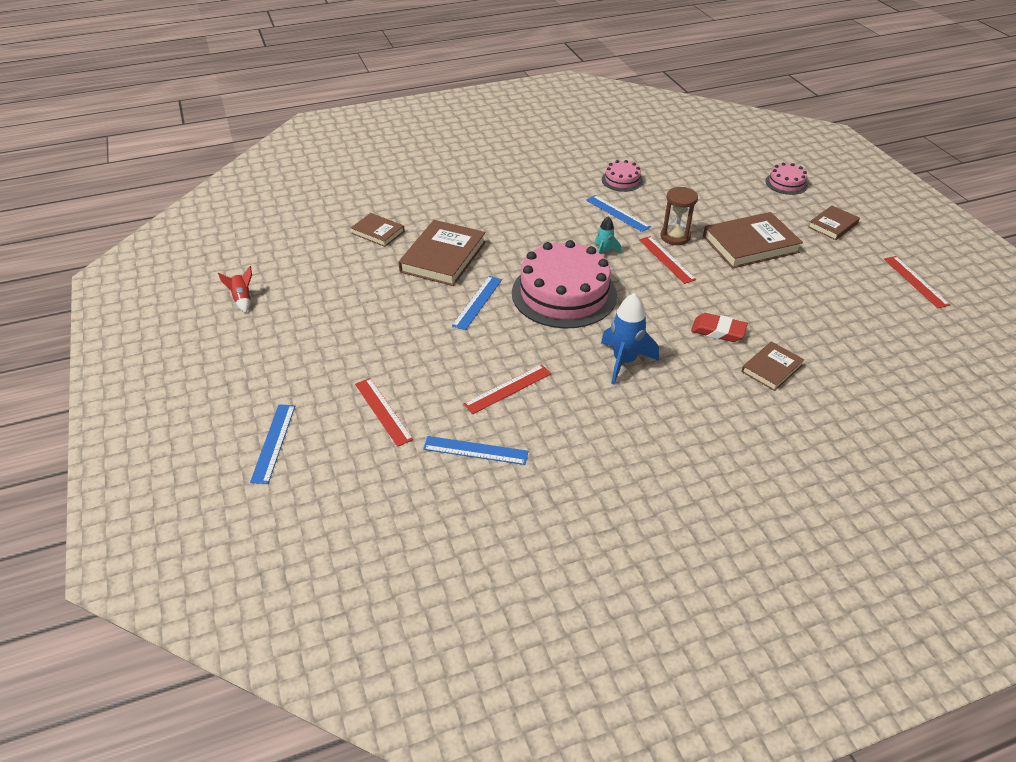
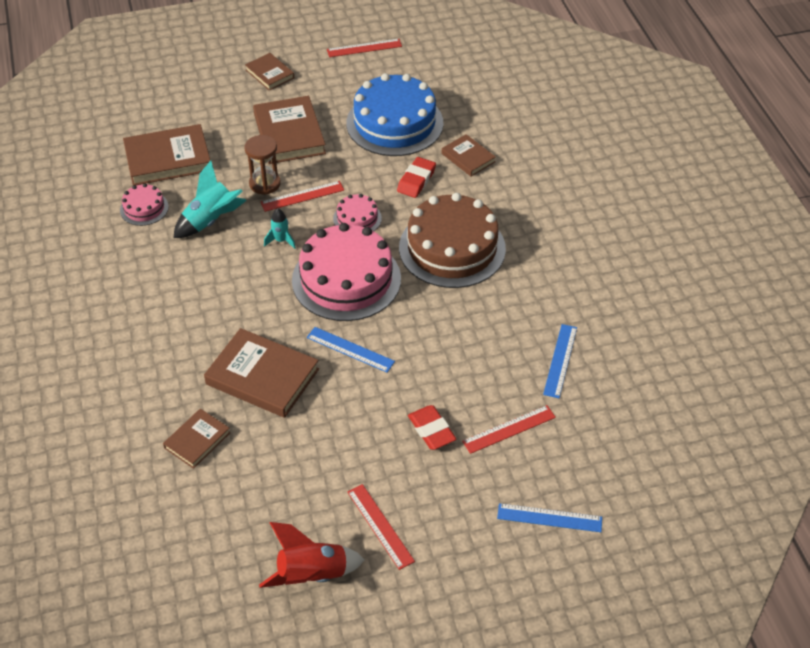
camera: 85 degrees left, 5 degrees up
(242, 299) = (312, 575): red rocket -> red rocket, size x1.77
(383, 358) = (431, 430): none -> red eraser
(508, 389) = (483, 333): red ruler -> red ruler (380, 526)
(617, 213) = (210, 221): blue ruler -> turquoise rocket
(624, 361) = (452, 248): blue rocket -> brown cake
(686, 184) = (168, 159): none -> brown book
(786, 183) = (187, 87): pink cake -> pink cake (357, 218)
(802, 310) = (394, 123): none -> blue cake

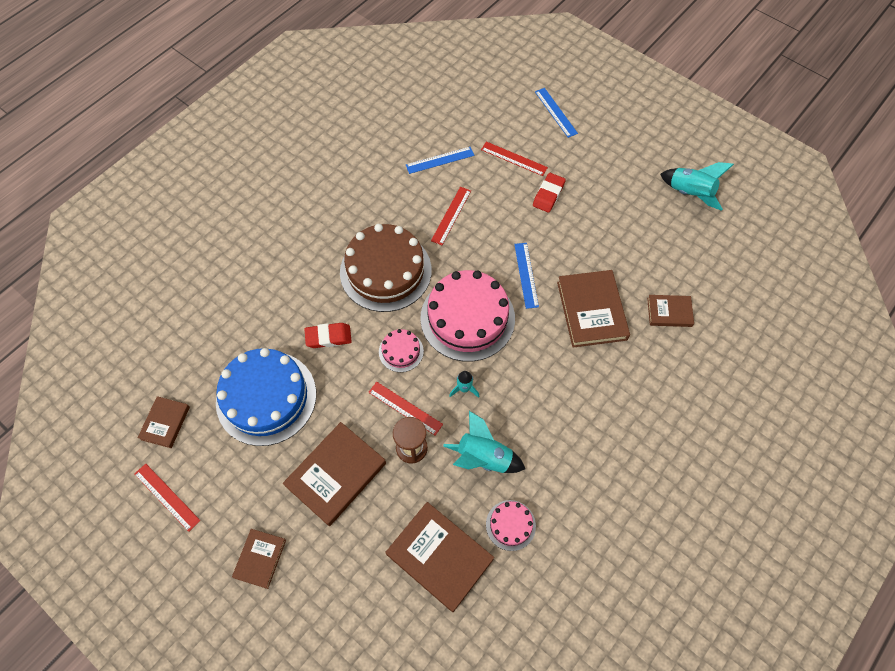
camera: 125 degrees left, 15 degrees up
(312, 575) = (690, 193): red rocket -> turquoise rocket
(380, 526) = (632, 181): red ruler -> red ruler (451, 215)
(468, 158) = (276, 317): brown book -> brown book (165, 423)

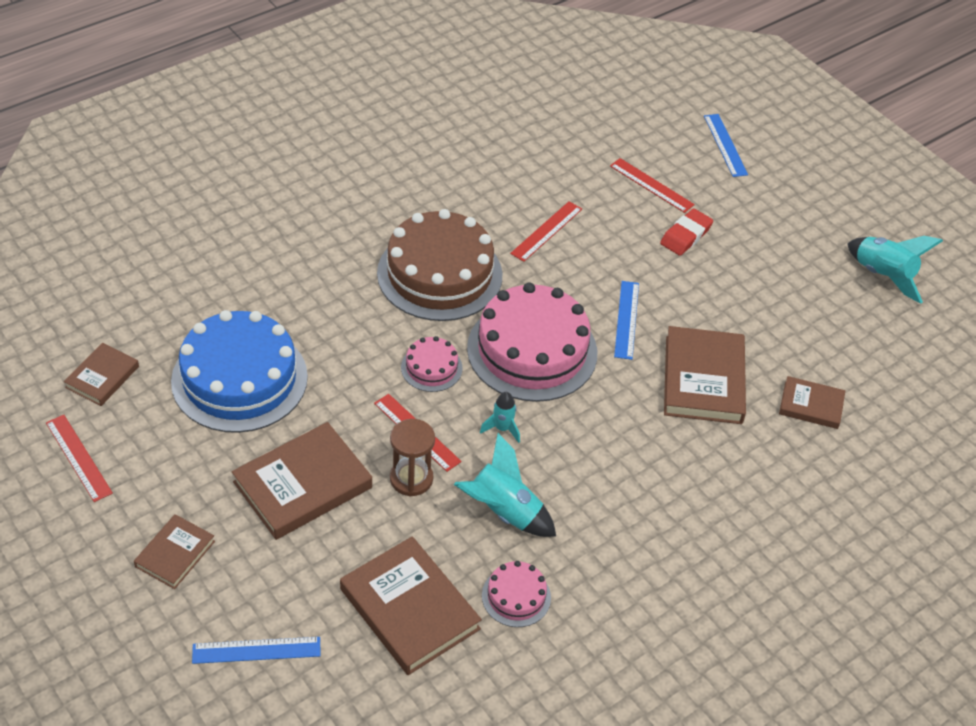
camera: 10 degrees right, 15 degrees down
(328, 337) = (341, 331): red eraser -> none
(440, 160) = (551, 166): blue ruler -> blue ruler (256, 650)

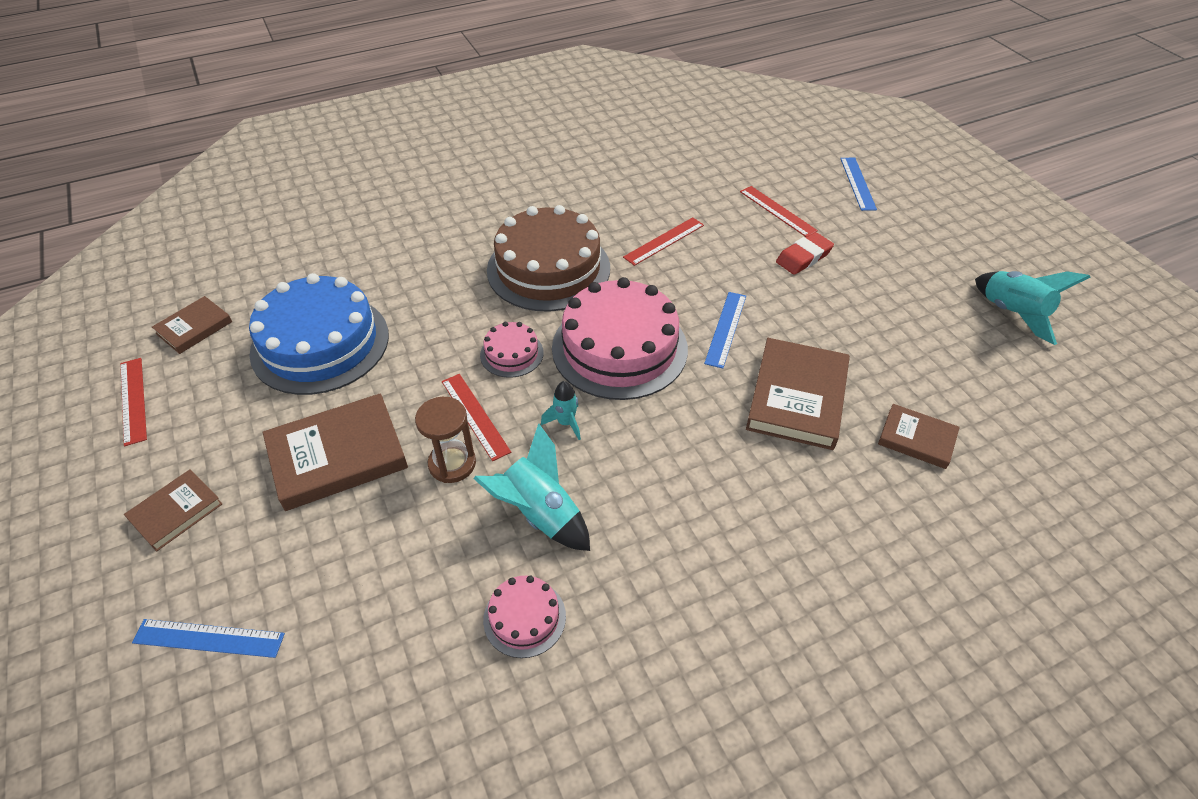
camera: 15 degrees right, 0 degrees up
(409, 609) = (397, 614): brown book -> none

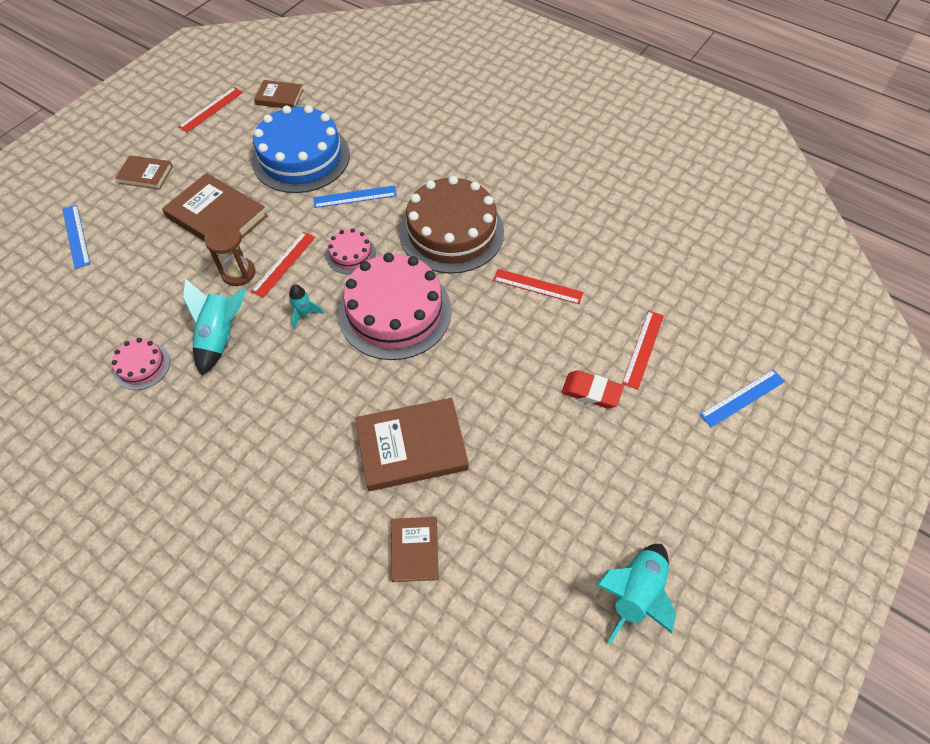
camera: 60 degrees right, 10 degrees up
(725, 328) = (459, 369): blue ruler -> blue ruler (355, 196)

